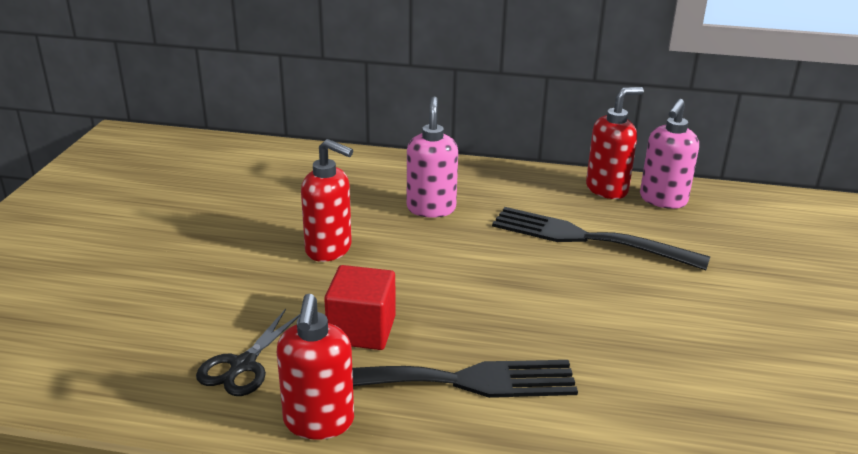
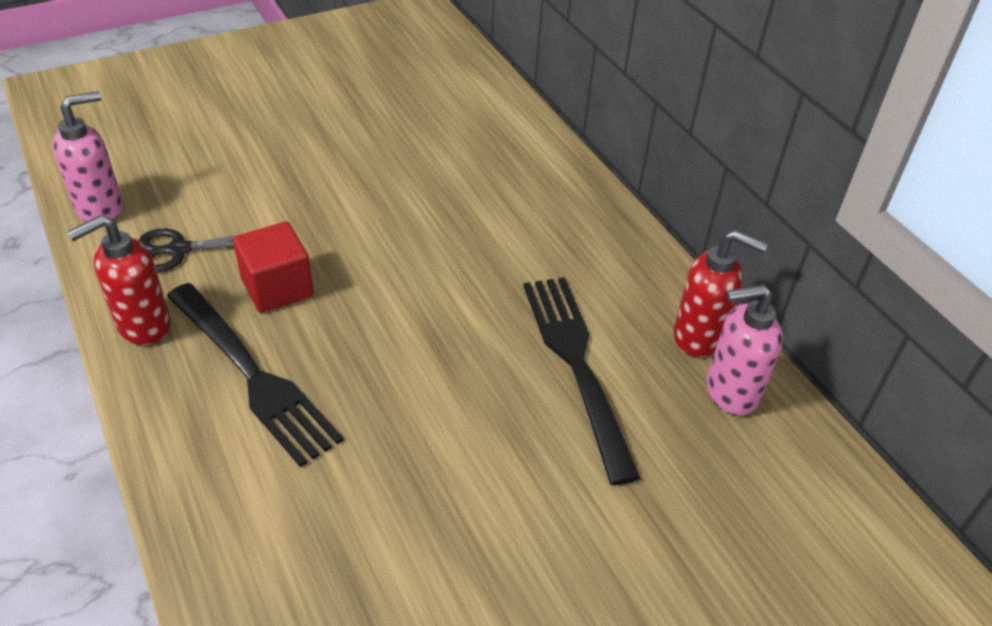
camera: 50 degrees right, 15 degrees up
(329, 249) = (374, 208): red soap dispenser -> none
(431, 208) = (509, 232): pink soap dispenser -> pink soap dispenser (101, 208)

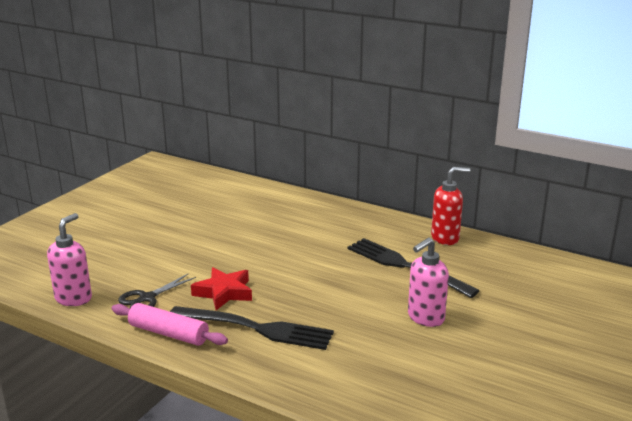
camera: 30 degrees left, 20 degrees down
(143, 325) = (169, 333): red soap dispenser -> pink rolling pin
(277, 287) = (224, 292): red cube -> red star
(730, 392) = (480, 251): pink soap dispenser -> pink soap dispenser (425, 318)

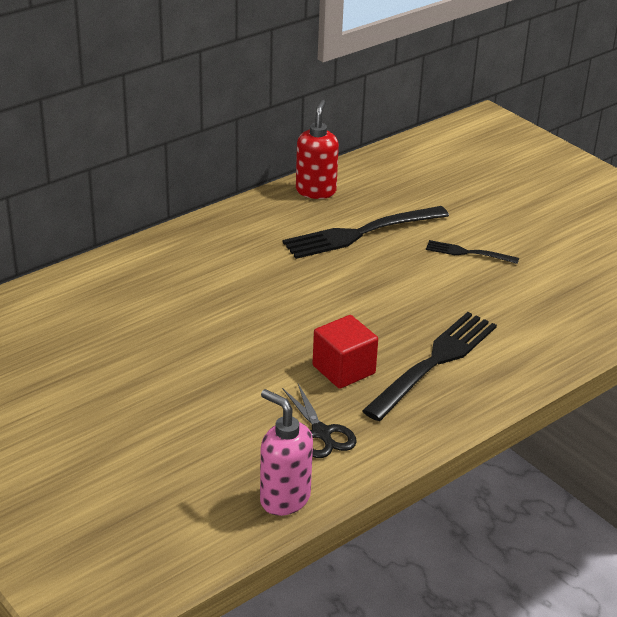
camera: 70 degrees left, 10 degrees up
(169, 333) = (413, 428): pink rolling pin -> none
(224, 292) = (343, 369): red star -> red cube
(425, 318) = (468, 253): pink soap dispenser -> black fork

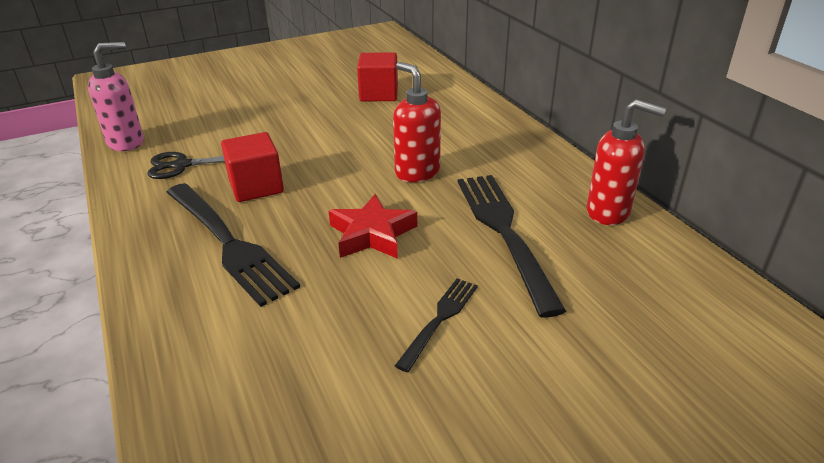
camera: 105 degrees right, 0 degrees up
(112, 327) = (379, 94): none -> red cube
(286, 281) = (417, 172): none -> red soap dispenser
(389, 292) = (372, 234): none -> red star

